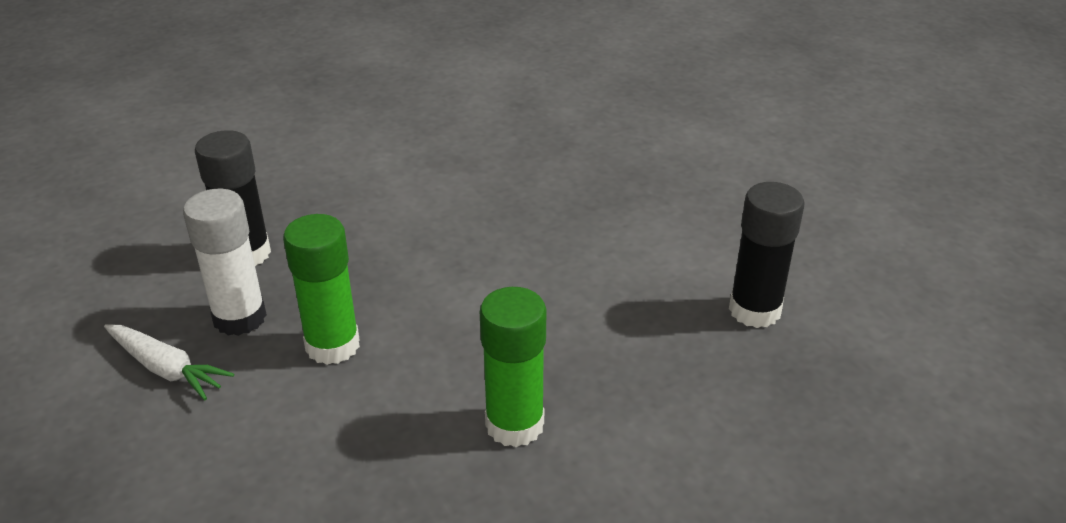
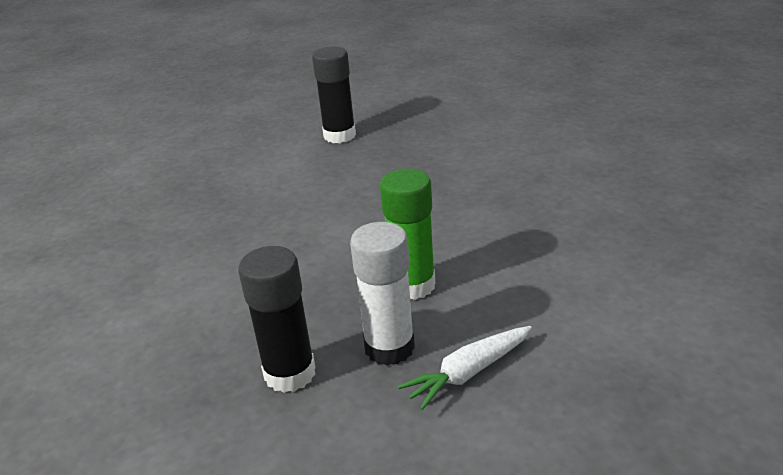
camera: 95 degrees left, 5 degrees down
(166, 368) = (469, 373): white carrot -> white carrot turned 150 degrees counterclockwise
(514, 424) = (466, 197): green glue stick -> none

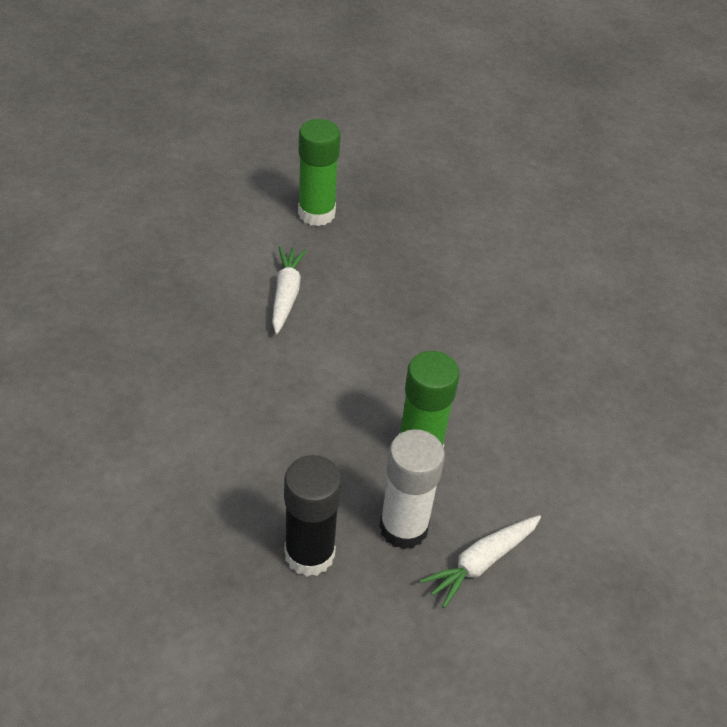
camera: 10 degrees left, 15 degrees up
(303, 187) = (286, 295): none -> white carrot
(339, 136) = (316, 213): black glue stick -> green glue stick

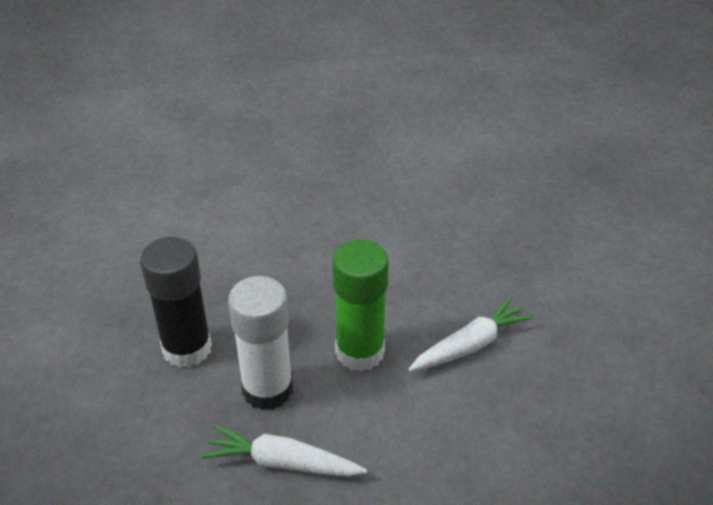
camera: 55 degrees right, 5 degrees down
(286, 295) = (422, 186): white carrot -> white carrot (470, 345)
(316, 213) = (528, 151): green glue stick -> none

